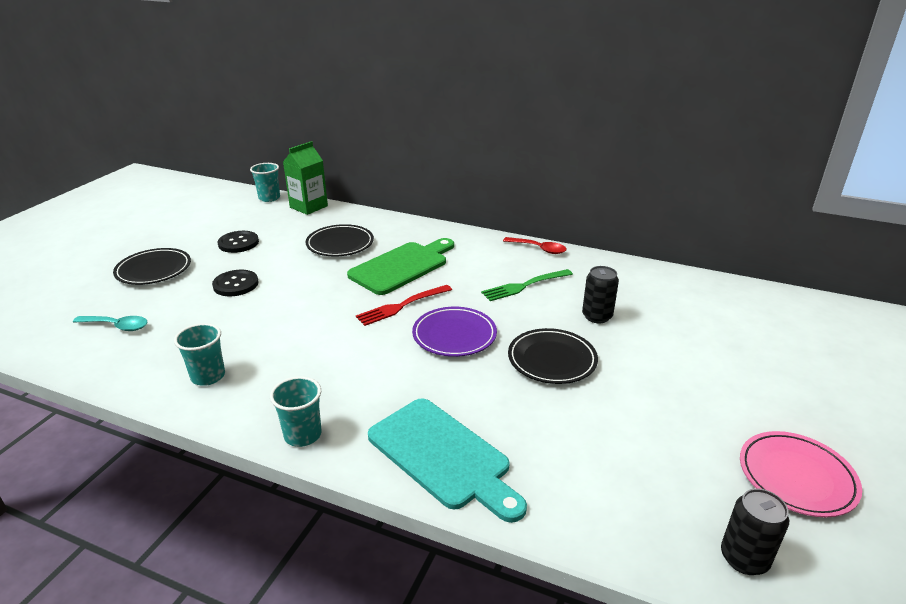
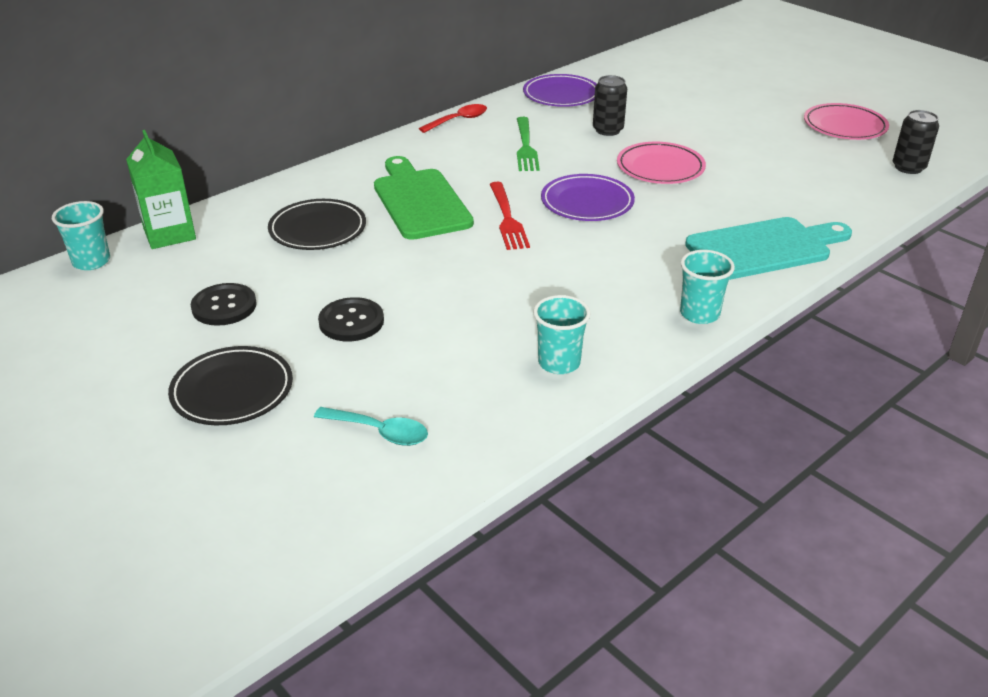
camera: 65 degrees left, 5 degrees up
(117, 326) = (380, 432): turquoise spoon -> turquoise spoon turned 75 degrees clockwise
(552, 360) = (660, 168): black plate -> pink plate
(637, 279) = (561, 95): none -> purple plate

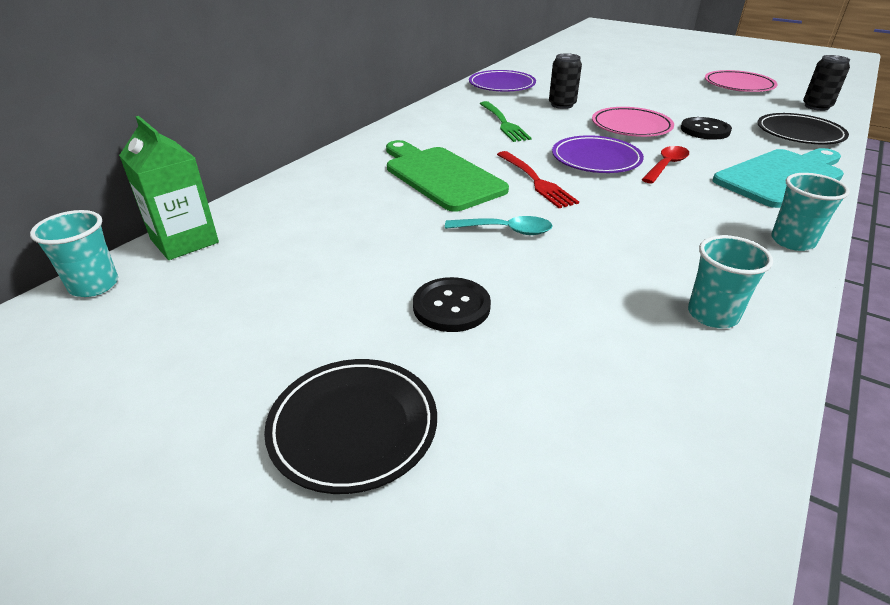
camera: 15 degrees left, 0 degrees up
(224, 306) = (287, 313): black button -> black button (705, 130)
(318, 229) = (353, 215): black plate -> black plate (799, 134)
(380, 432) = (585, 448): turquoise spoon -> turquoise spoon (506, 230)
(458, 120) = (429, 110): red spoon -> red spoon (666, 165)

